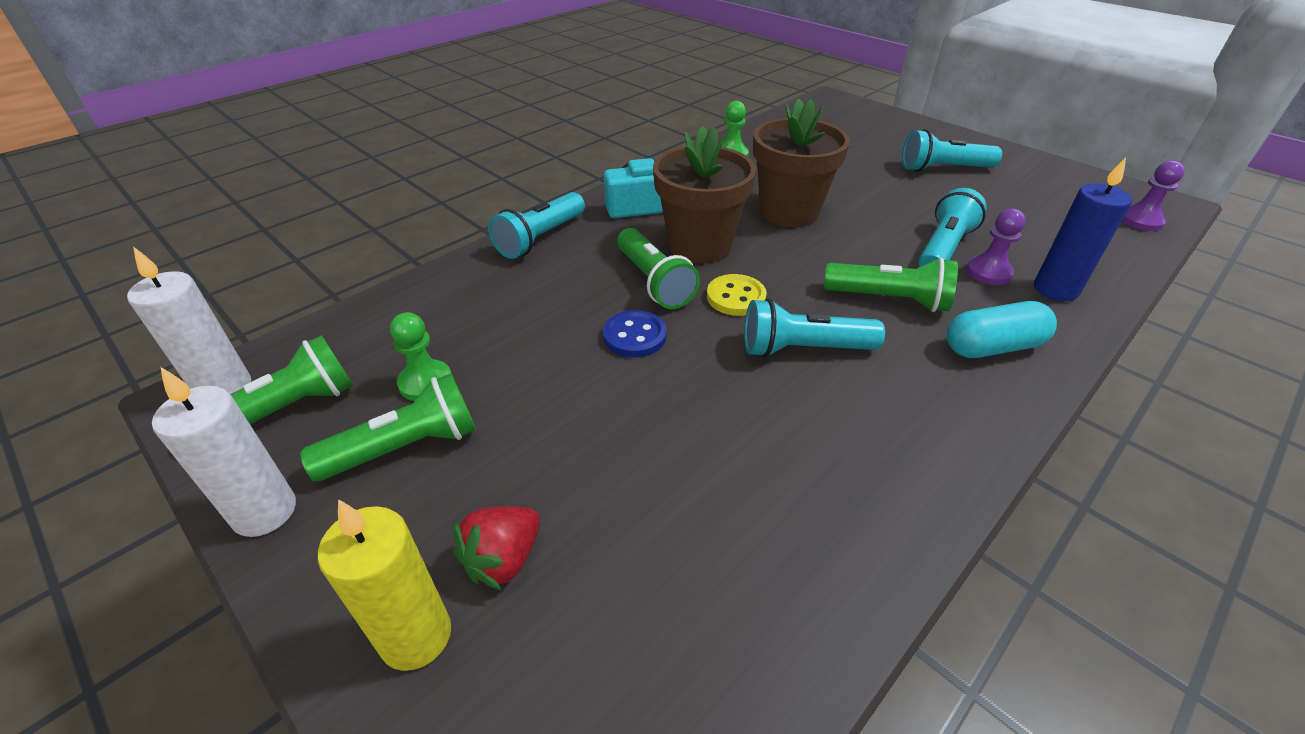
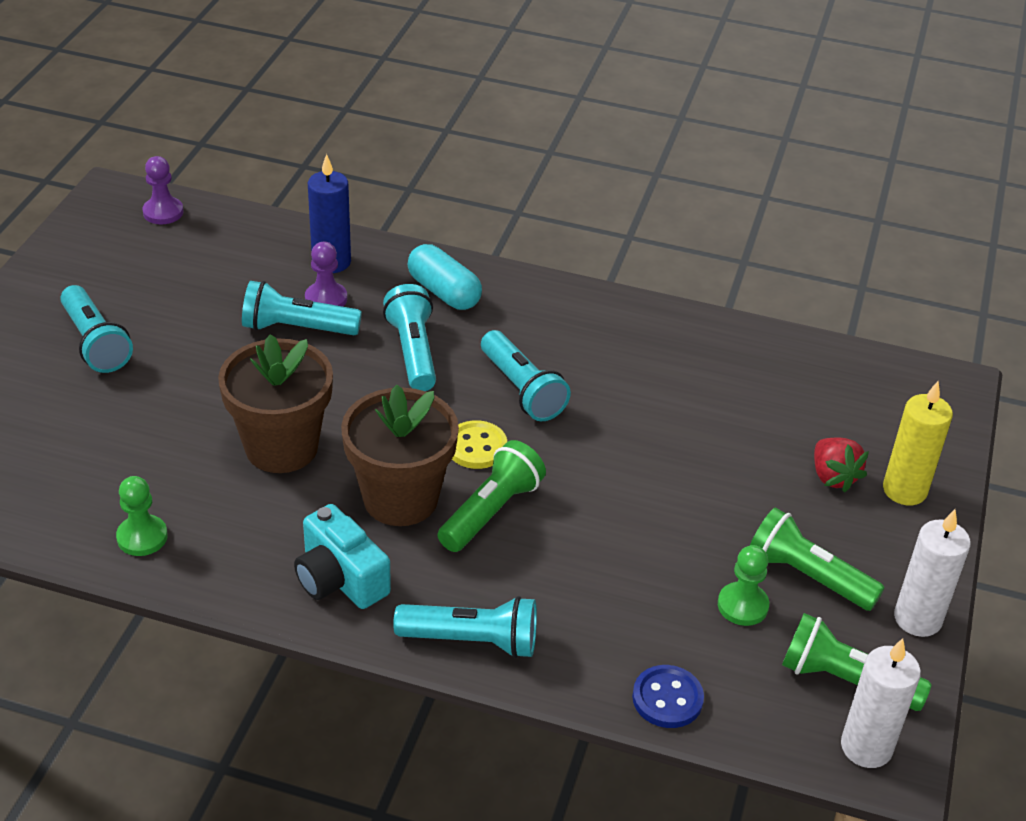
camera: 120 degrees left, 0 degrees up
(503, 559) = (833, 477): red strawberry -> red strawberry turned 60 degrees clockwise
(634, 336) = (582, 495): blue button -> blue button (667, 698)
(889, 300) = (413, 352): green flashlight -> turquoise flashlight

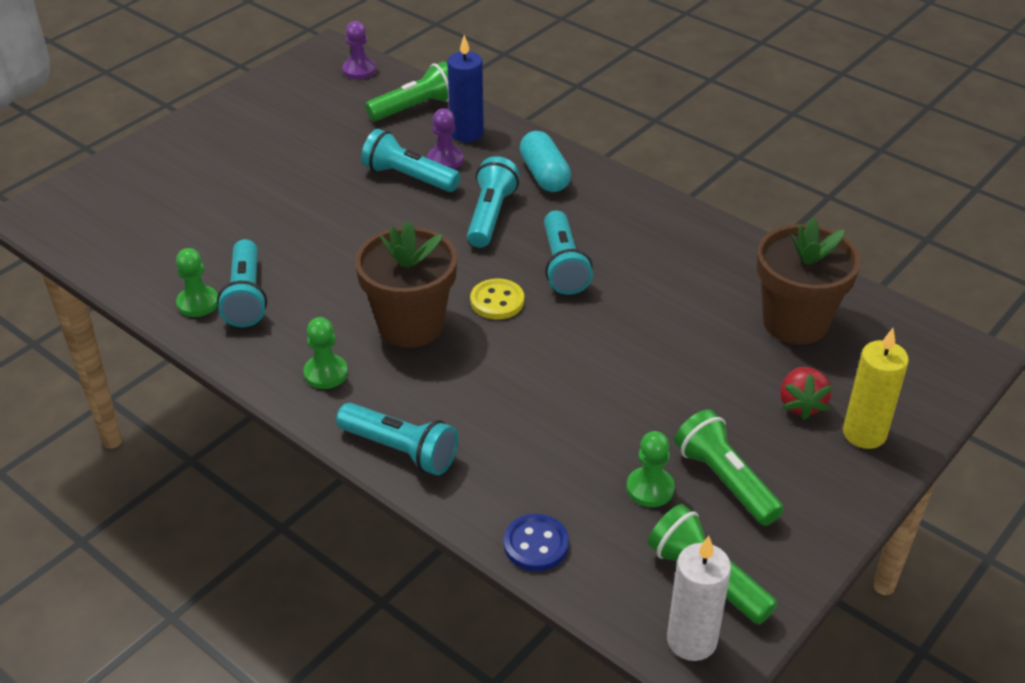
camera: 25 degrees right, 0 degrees up
(95, 343) = (251, 155): turquoise flashlight -> turquoise flashlight (246, 297)
(281, 447) = (342, 263): brown flower pot -> brown flower pot (795, 322)
(340, 578) = (326, 373): turquoise camera -> green pawn
(491, 511) = (479, 354): green flashlight -> green flashlight (416, 107)
(917, 619) = (809, 546): white candle -> none

